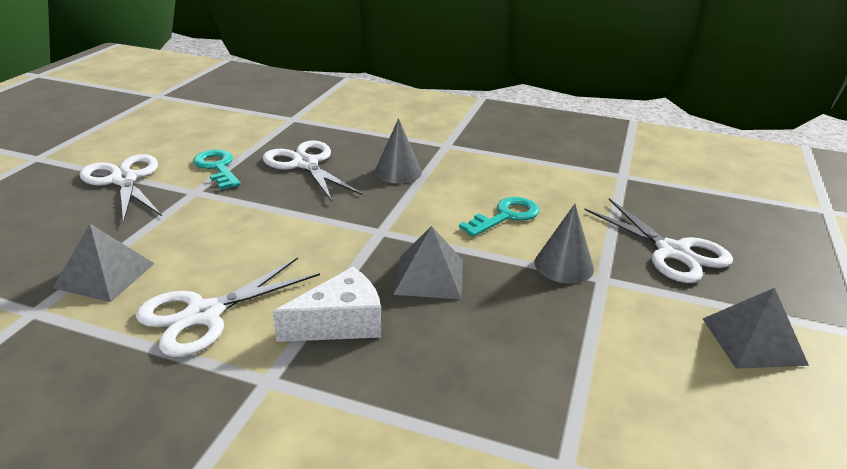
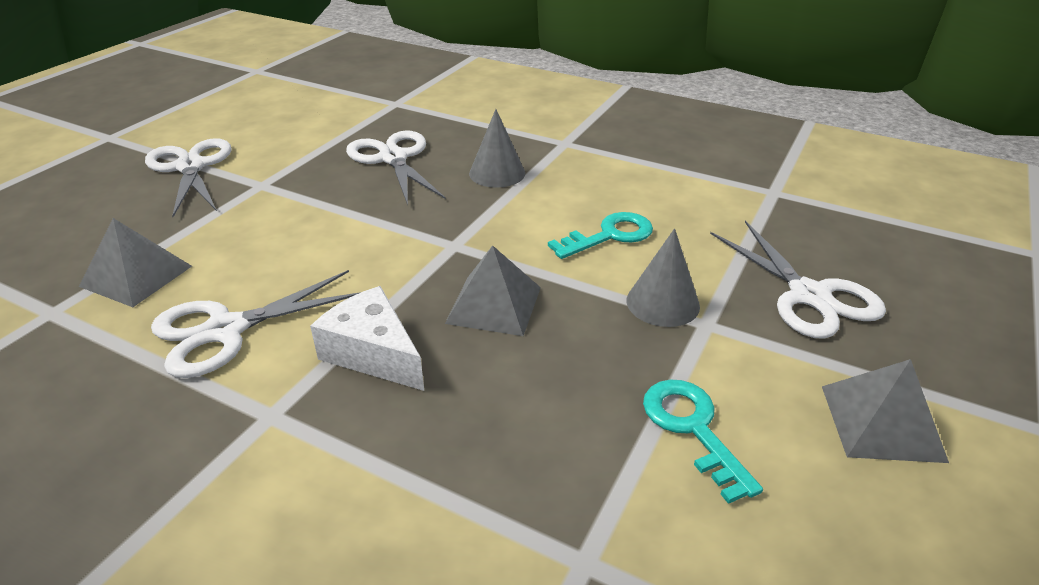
camera: 10 degrees right, 5 degrees up
(217, 167) = (295, 157): turquoise key -> turquoise key (692, 429)
(340, 323) = (373, 353): white cheese -> white cheese turned 120 degrees counterclockwise

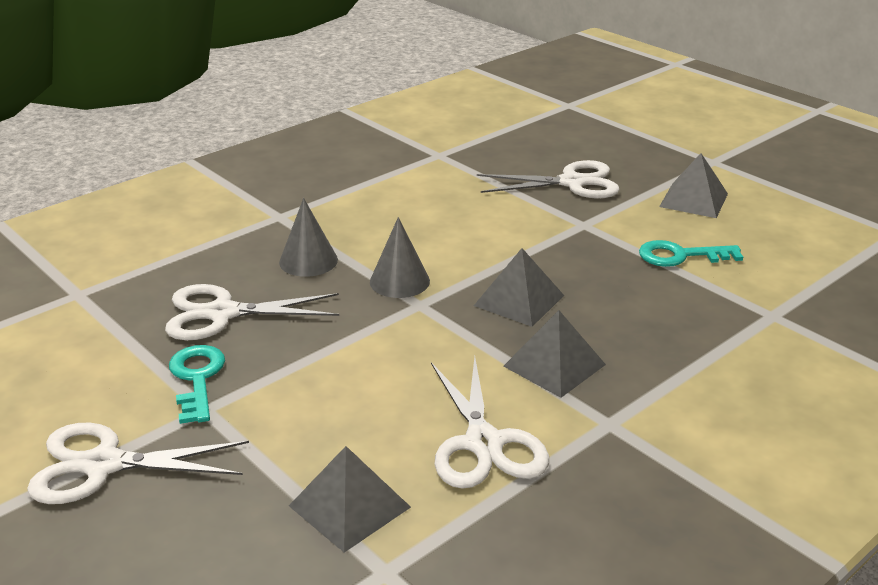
camera: 70 degrees left, 5 degrees down
(373, 353) = (554, 365): white cheese -> grey pyramid
(609, 235) = (454, 232): turquoise key -> turquoise key (197, 379)
(662, 303) = (553, 233): grey cone -> grey cone (399, 281)

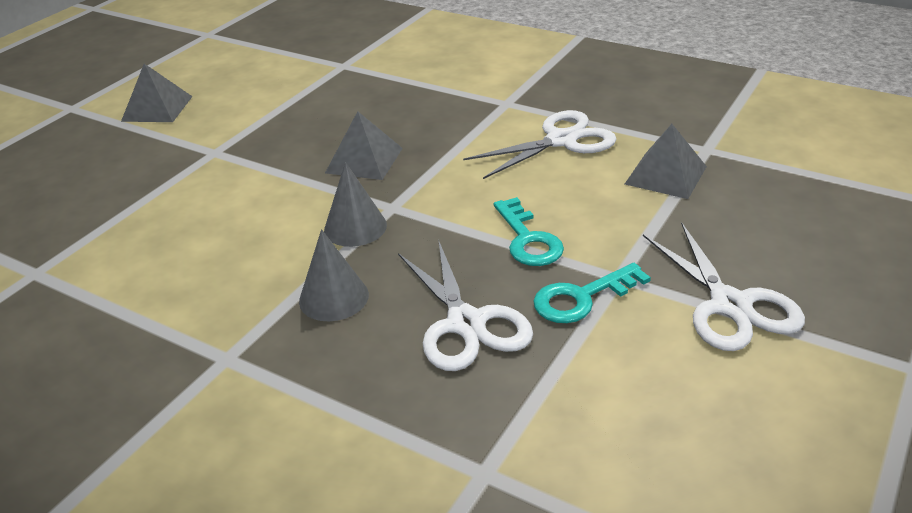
camera: 105 degrees left, 5 degrees up
(554, 365) = (451, 131): grey pyramid -> none
(572, 183) = (120, 171): white scissors -> none
(680, 256) = (264, 103): turquoise key -> turquoise key (528, 239)

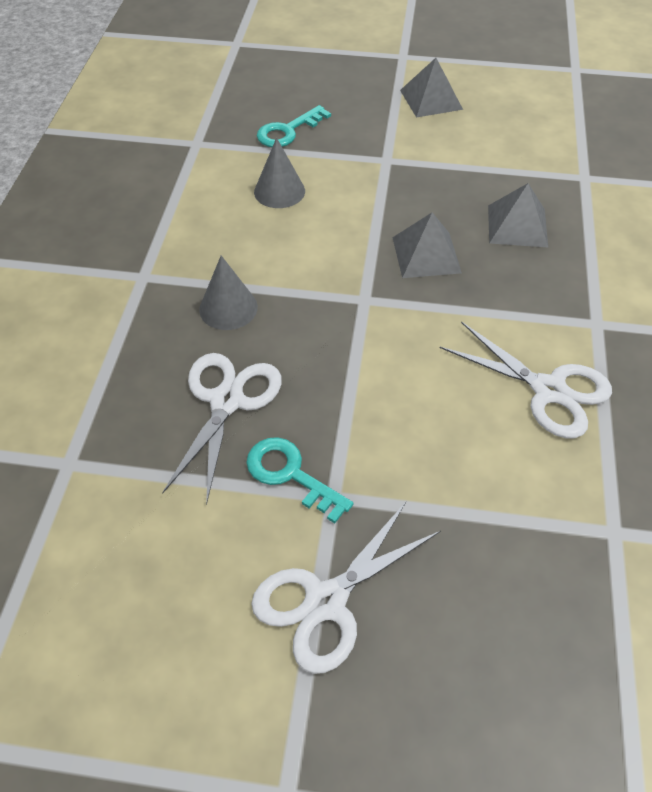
camera: 65 degrees right, 15 degrees up
(355, 227) = (323, 286): grey cone -> grey cone (279, 191)
(466, 323) = (227, 401): white scissors -> white scissors turned 150 degrees clockwise
(528, 239) = (360, 411): turquoise key -> turquoise key (288, 131)
(665, 175) = (533, 501): grey pyramid -> grey pyramid (517, 225)

